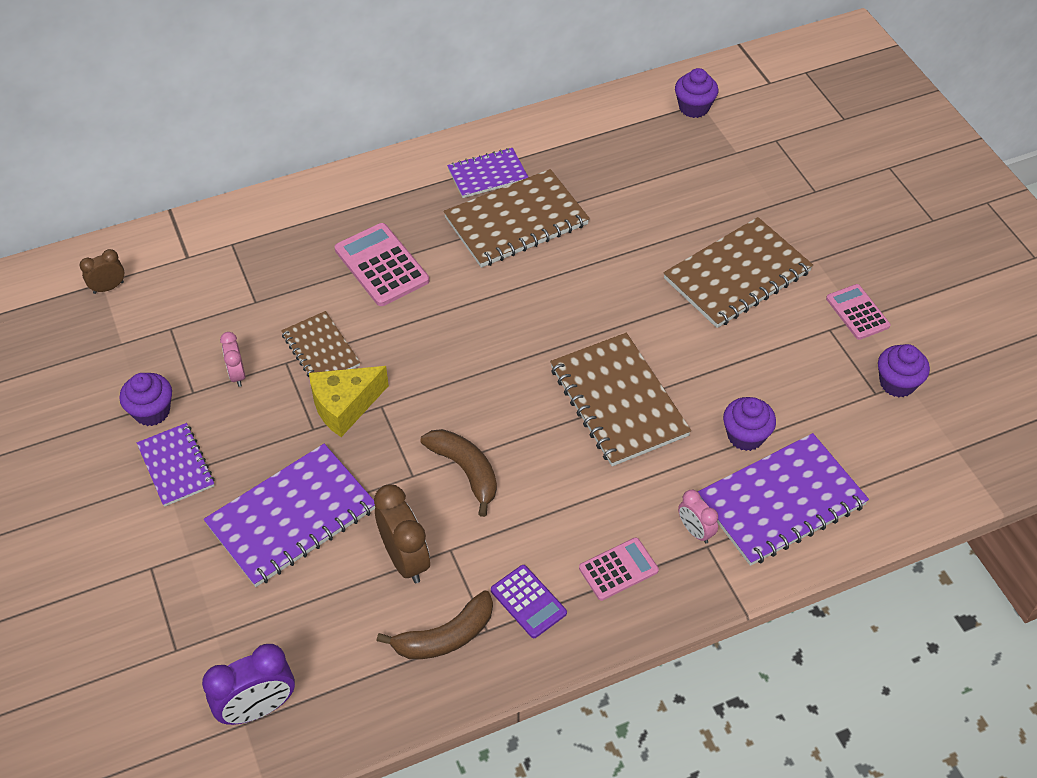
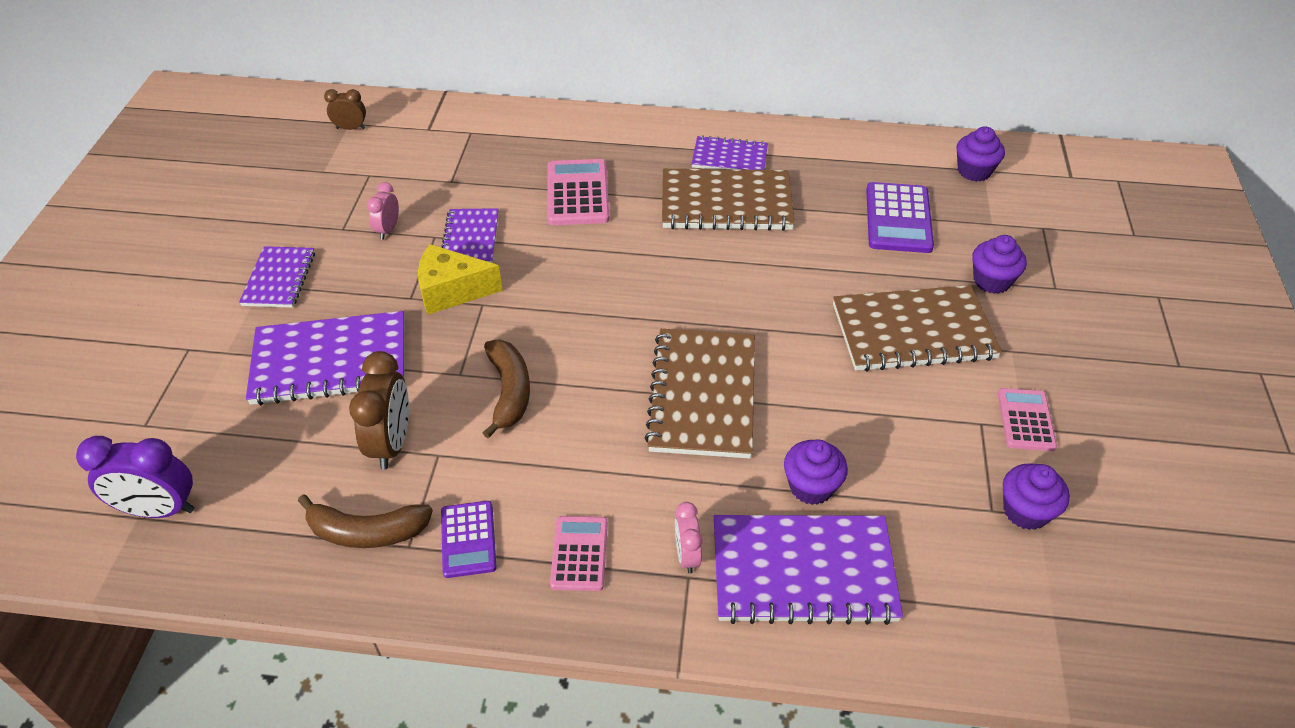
camera: 30 degrees right, 5 degrees down
(152, 411) = (299, 230): purple cupcake -> purple cupcake (991, 281)
(321, 350) = (471, 238): brown notebook -> purple notebook
(618, 569) = (579, 553): pink calculator -> pink calculator turned 90 degrees counterclockwise
(663, 178) = (898, 218): none -> purple calculator

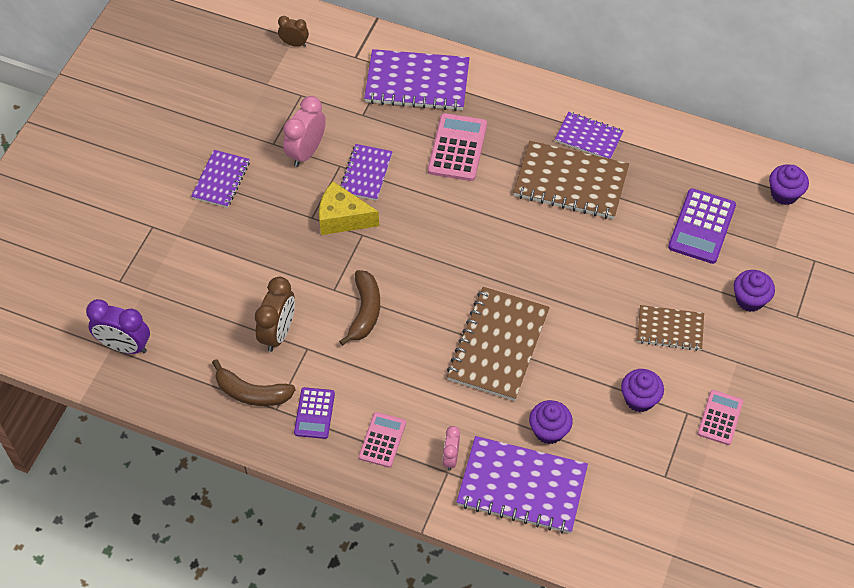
camera: 15 degrees right, 10 degrees up
(330, 361) = (247, 259): purple notebook -> purple notebook (417, 82)
(388, 230) = (306, 152): pink clock -> pink clock, size x1.73
(913, 331) = (670, 329): brown notebook -> brown notebook, size x0.59
(1025, 511) = (687, 482): purple cupcake -> purple cupcake (639, 399)

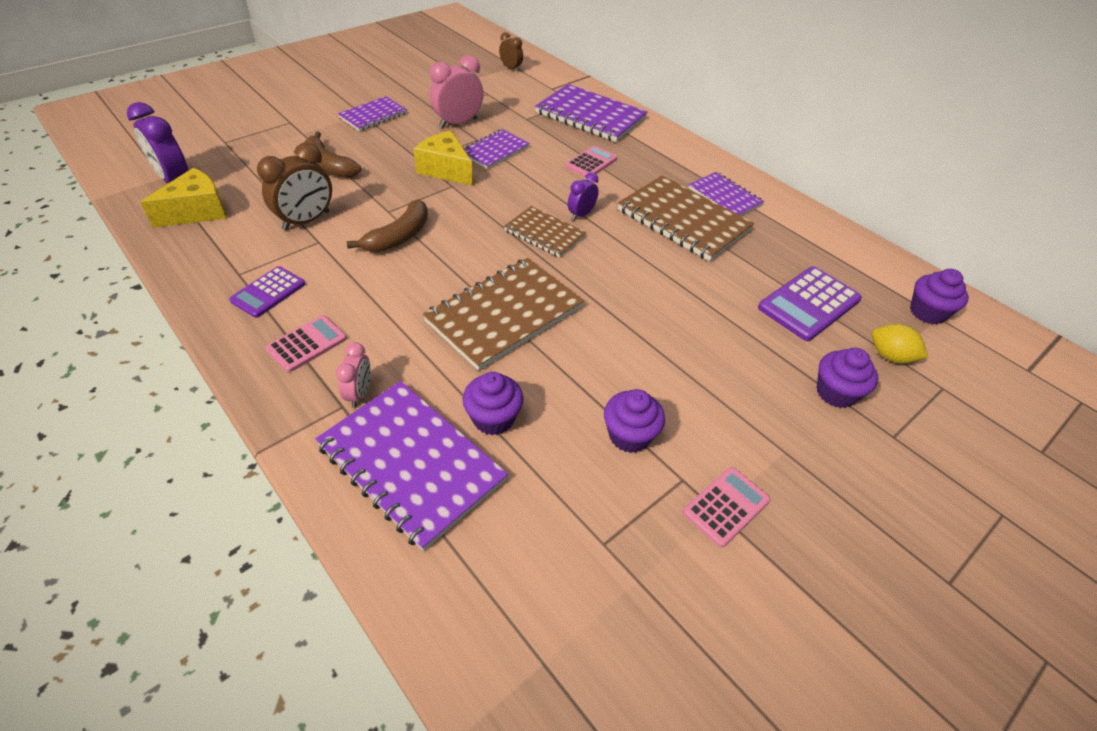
camera: 25 degrees right, 10 degrees down
(181, 368) = (197, 211): none -> yellow cheese
(252, 393) = (233, 253): brown banana -> brown banana (328, 165)
(451, 458) = (359, 394): pink clock -> pink clock turned 150 degrees clockwise
(457, 148) = (591, 162): pink calculator -> pink calculator, size x0.64
(488, 216) = (581, 215): none -> purple clock
(670, 329) = (714, 381): brown notebook -> brown notebook (544, 233)
(773, 249) = (890, 356): none -> yellow lemon

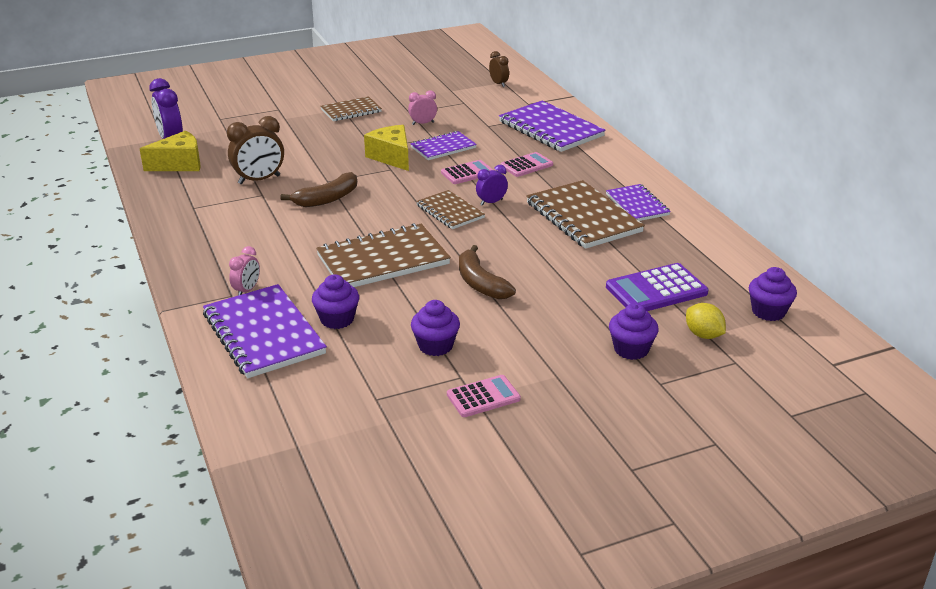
camera: 20 degrees right, 15 degrees down
(268, 292) = (209, 222): purple calculator -> none
(307, 344) = (223, 256): pink calculator -> pink calculator (467, 173)
(328, 165) = (295, 144): brown banana -> brown banana (480, 283)
(373, 115) = (351, 111): purple notebook -> brown notebook
(458, 123) = (423, 123): pink clock -> pink clock, size x0.58

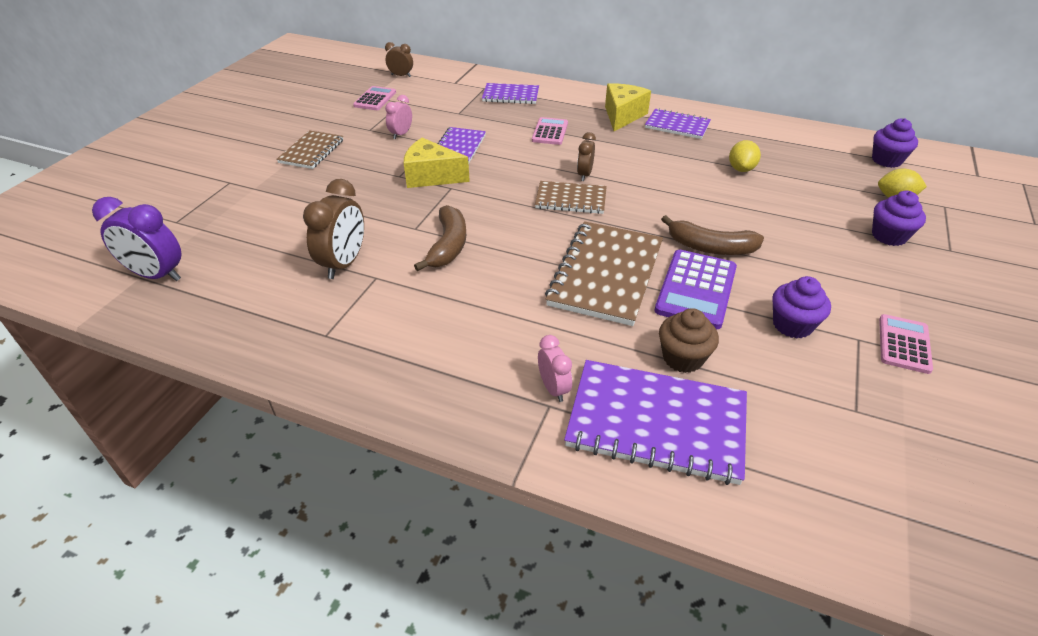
camera: 45 degrees left, 10 degrees up
(179, 164) = (216, 295): yellow cheese -> yellow cheese (622, 116)
(337, 319) = (683, 358): purple cupcake -> brown cupcake
(467, 173) = (519, 159): pink calculator -> pink calculator (375, 99)
(491, 202) = (584, 175): purple clock -> brown clock
(551, 129) = (510, 95): purple notebook -> purple notebook, size x0.59
(583, 217) = (665, 153): brown notebook -> none
(618, 255) = (741, 169): none -> yellow lemon
(656, 290) = (811, 182): purple calculator -> purple calculator (696, 289)

